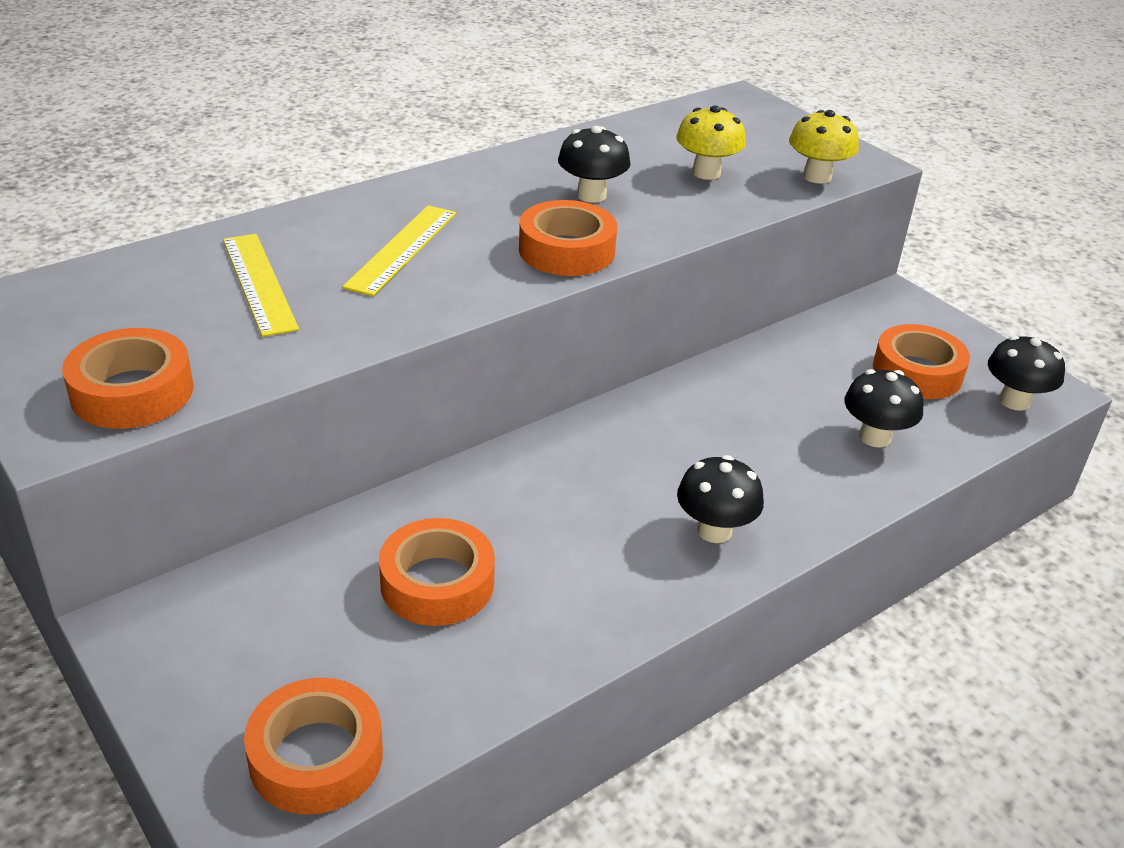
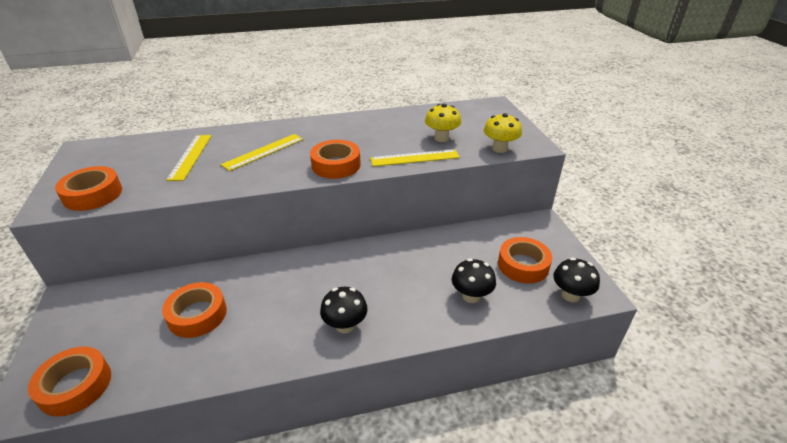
camera: 25 degrees right, 0 degrees up
(591, 195) = (374, 140): black mushroom -> none
(692, 215) = (415, 158): none -> yellow ruler

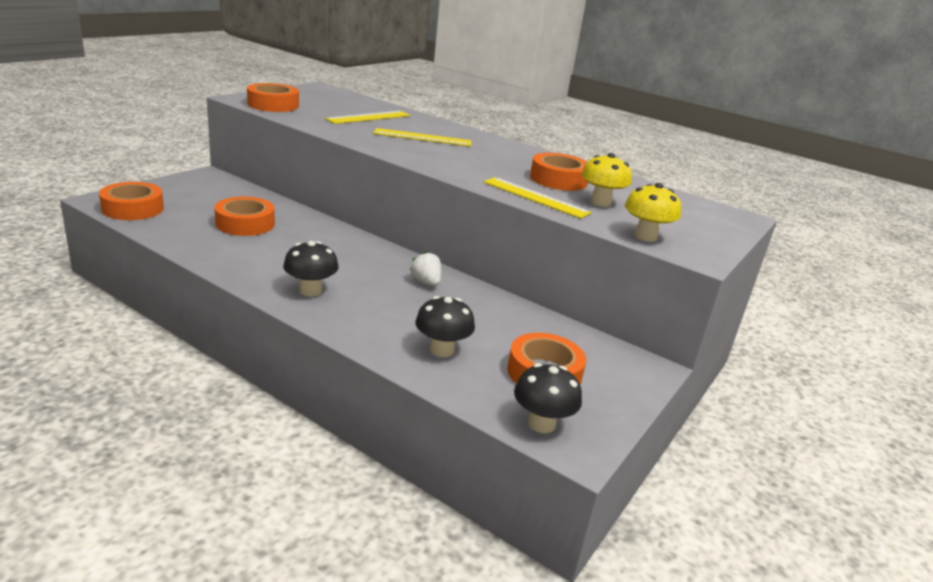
camera: 45 degrees right, 10 degrees down
(336, 165) = (455, 167): orange tape -> orange tape (558, 180)
(384, 258) = (426, 282): none -> white strawberry

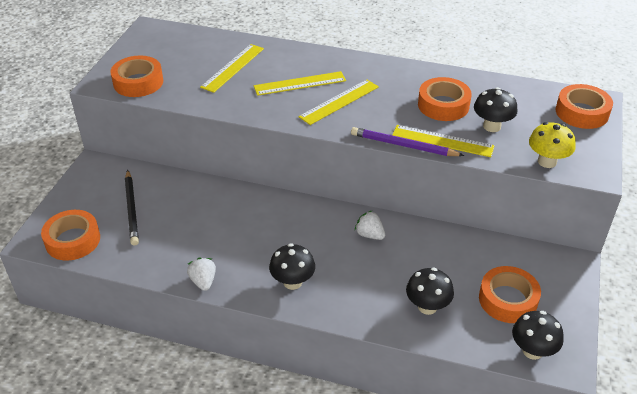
camera: 15 degrees left, 15 degrees up
(209, 206) = (132, 209): none -> black pencil
(221, 265) = (203, 281): none -> white strawberry
(245, 224) = (180, 221): orange tape -> orange tape (582, 112)
(450, 154) = (339, 101): none -> yellow ruler
(489, 190) = (403, 145): none -> purple pencil
(600, 202) = (492, 126): yellow mushroom -> black mushroom

